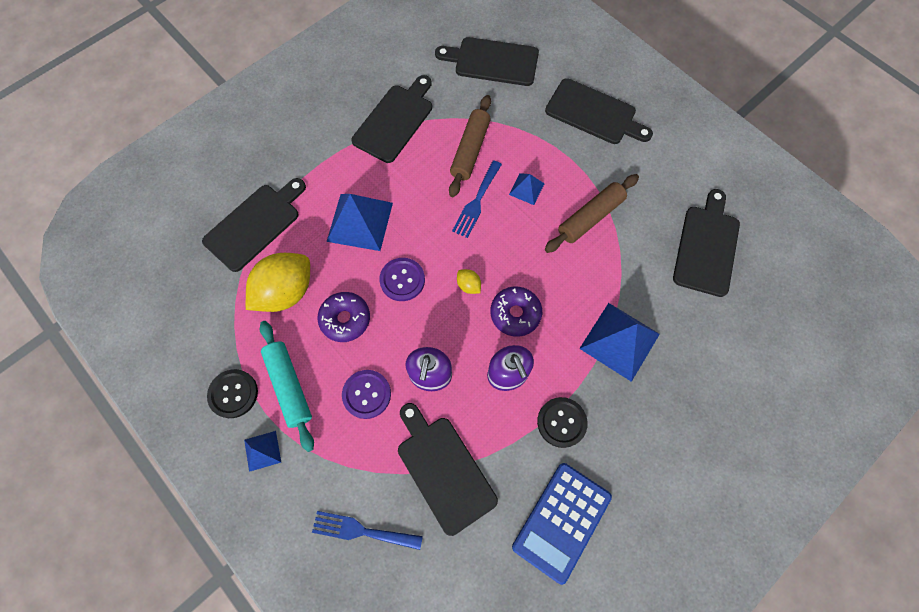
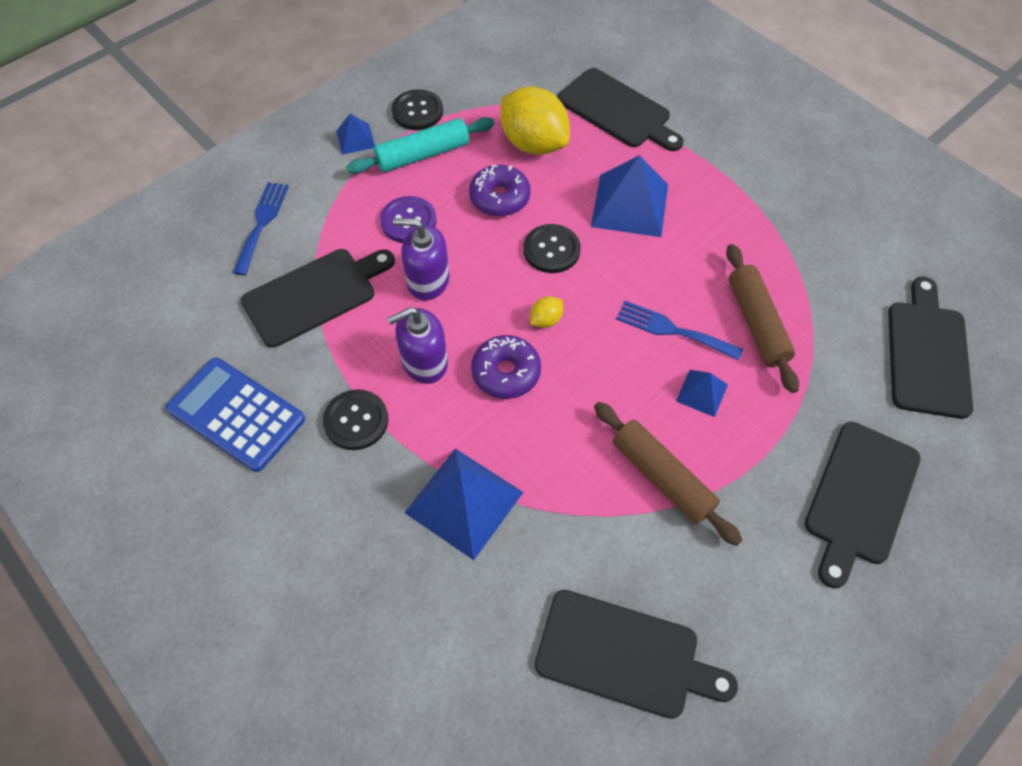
camera: 90 degrees right, 10 degrees down
(395, 121) = (790, 236): black cutting board -> none
(402, 280) = (551, 250): purple button -> black button
(470, 150) = (756, 323): brown rolling pin -> brown rolling pin turned 60 degrees clockwise

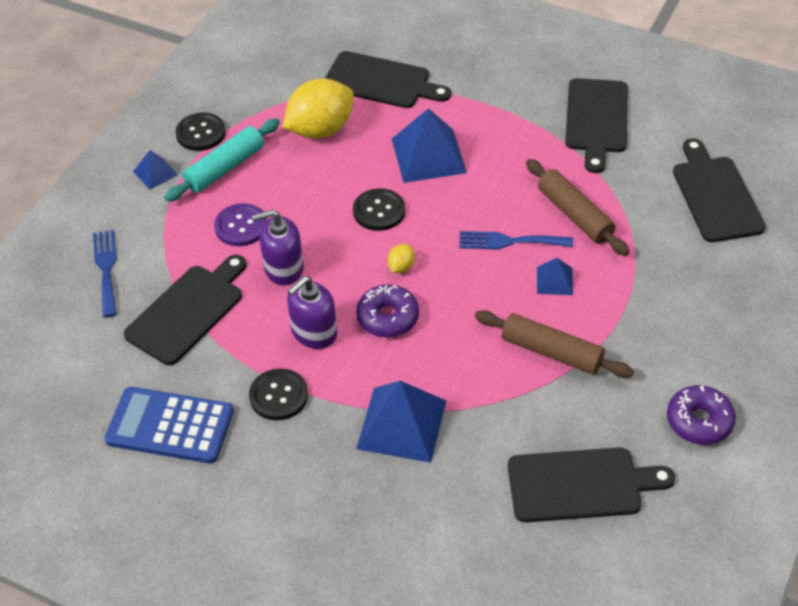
camera: 20 degrees left, 10 degrees down
(499, 198) = (313, 183): purple donut -> purple donut (699, 421)
(533, 143) = (320, 130): yellow lemon -> yellow lemon turned 60 degrees counterclockwise
(859, 497) = (707, 315): black cutting board -> black cutting board (596, 120)

